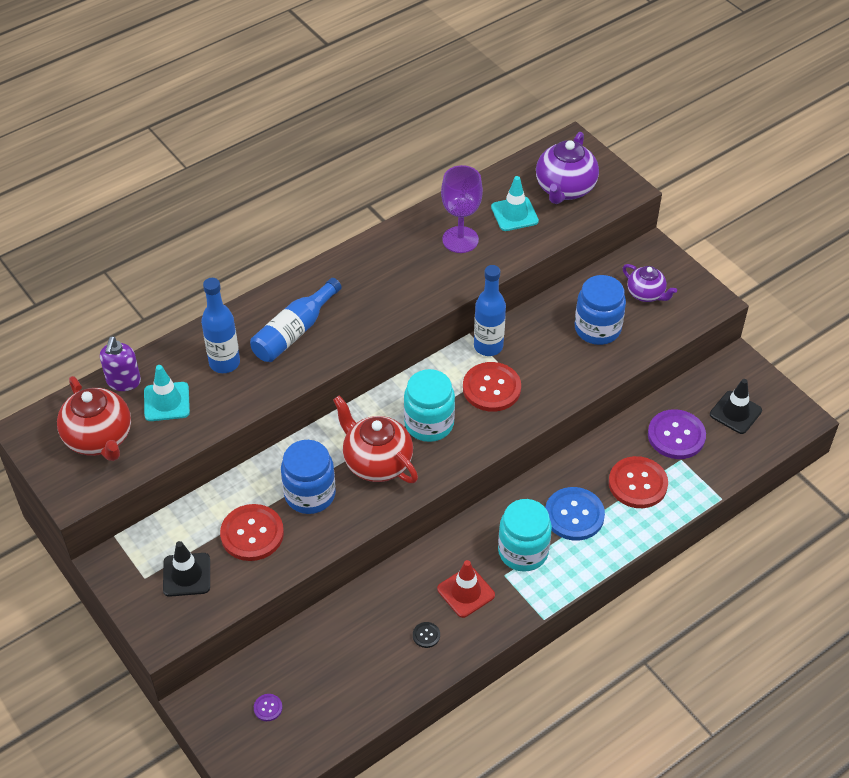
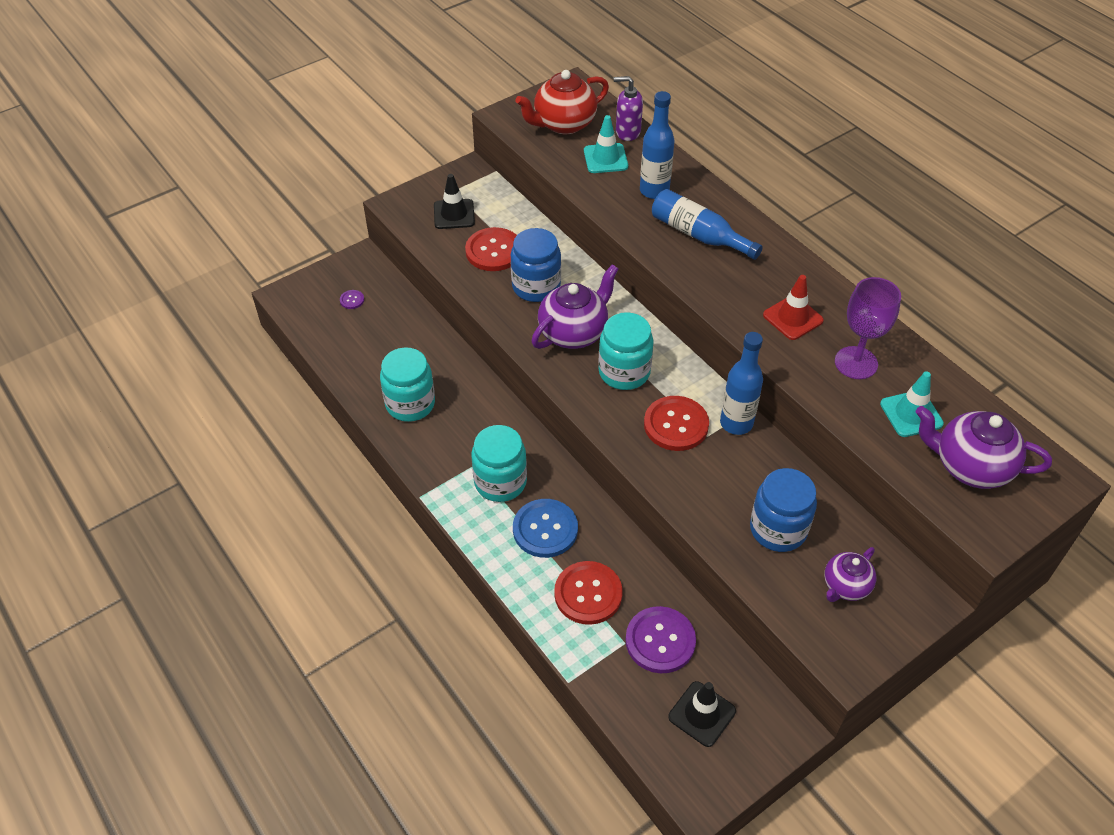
camera: 90 degrees right, 0 degrees up
(376, 462) = (574, 332): red teapot -> purple teapot
(426, 635) = (410, 404): black button -> turquoise jar
(466, 592) = (455, 434): red traffic cone -> red traffic cone (793, 318)

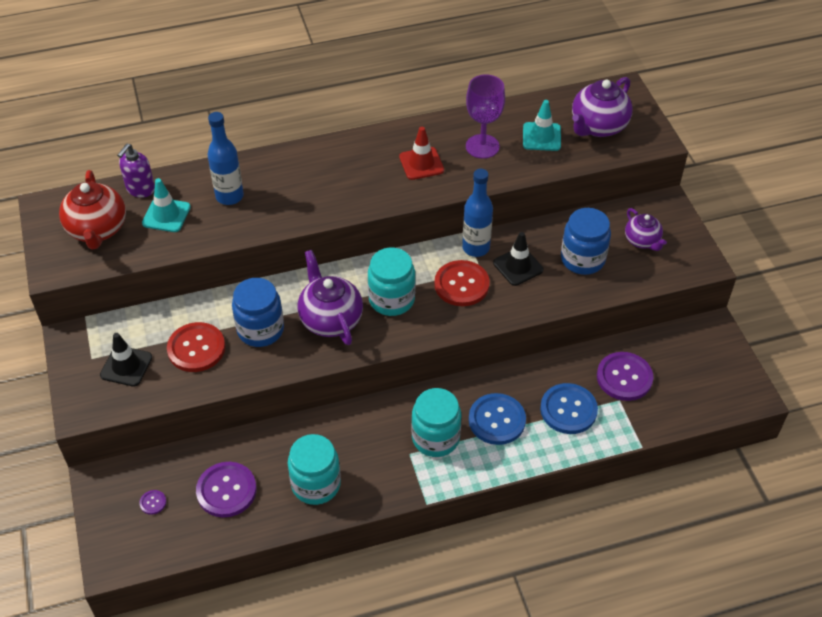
camera: 70 degrees left, 0 degrees up
(381, 343) = (226, 490): none -> purple button
(588, 594) = (568, 410): red button -> blue button
(699, 235) = (300, 186): blue bottle -> none
(702, 714) = (690, 373): black traffic cone -> black traffic cone (518, 266)

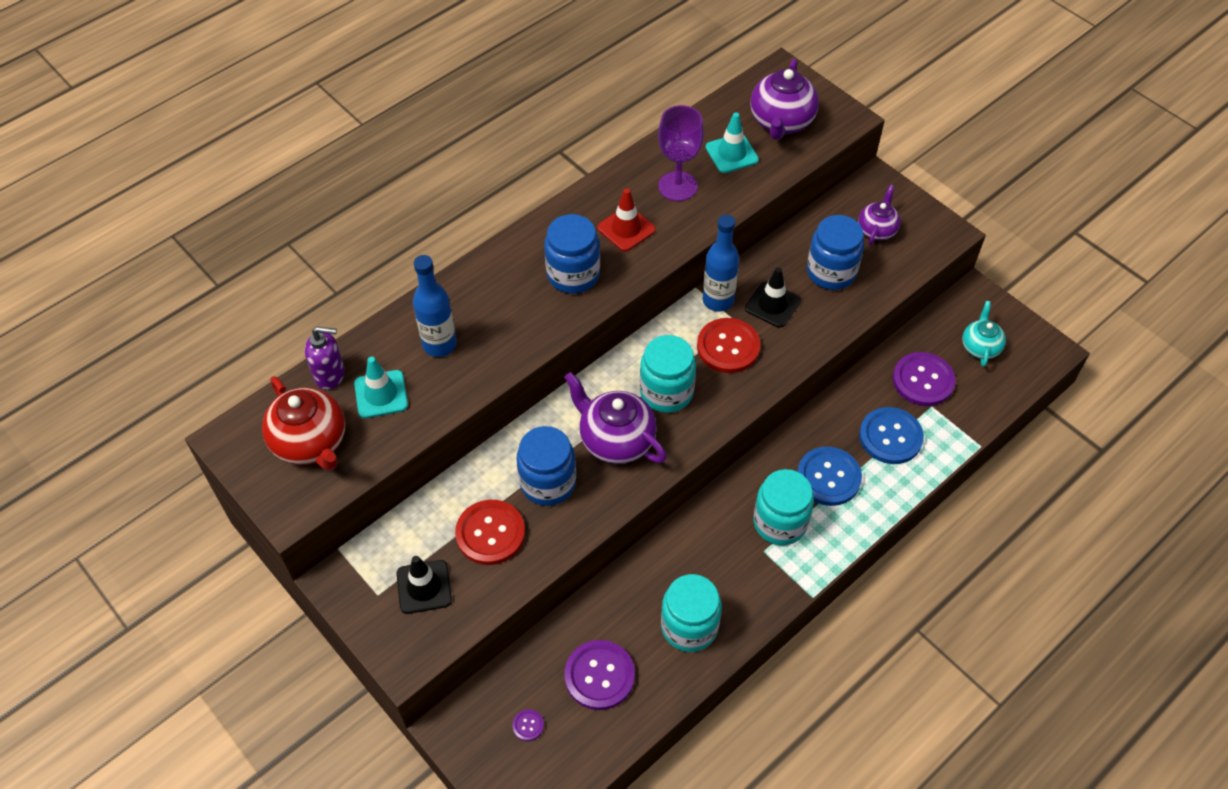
camera: 25 degrees left, 5 degrees up
(140, 189) = (330, 375): purple soap dispenser -> purple soap dispenser turned 90 degrees counterclockwise
(359, 182) = (573, 275): none -> blue jar
(642, 241) = (877, 230): purple teapot -> purple teapot turned 105 degrees counterclockwise
(691, 370) = (980, 347): none -> turquoise teapot

